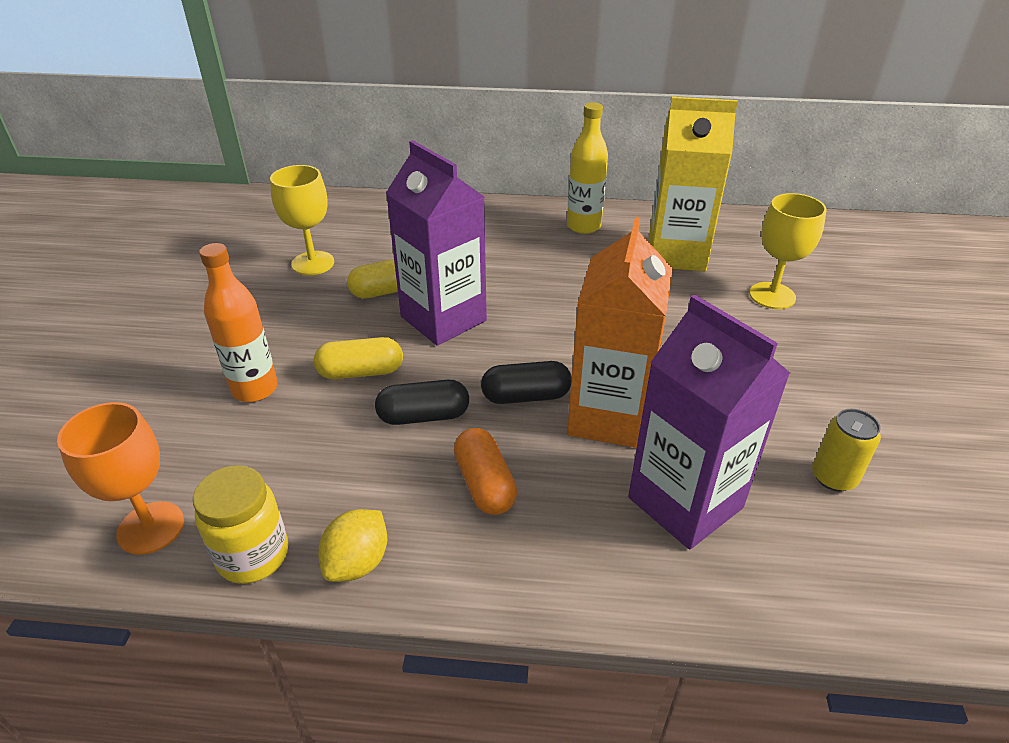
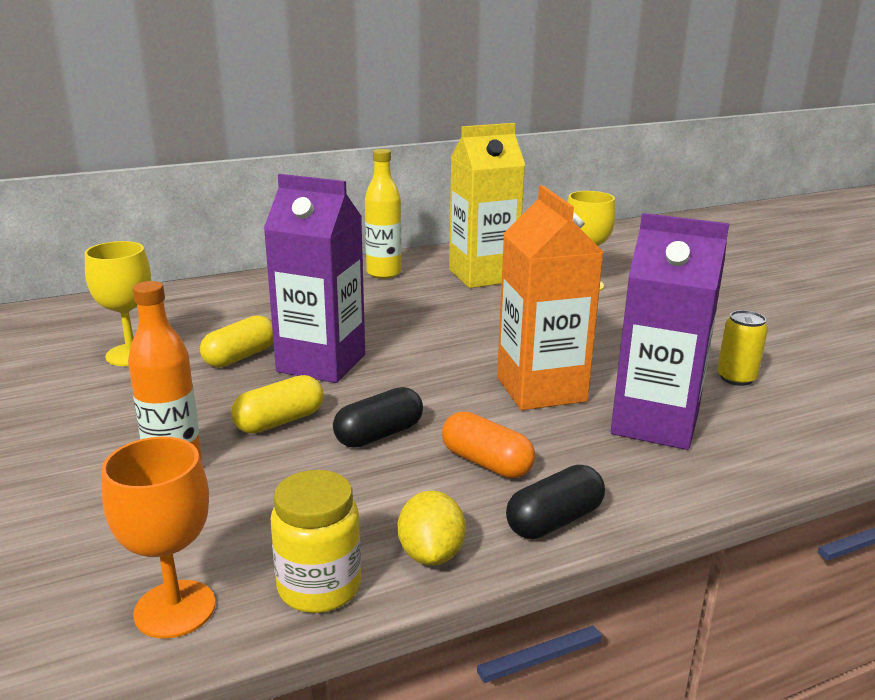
camera: 30 degrees left, 15 degrees down
(526, 396) = (457, 395): black capsule -> black capsule (554, 520)

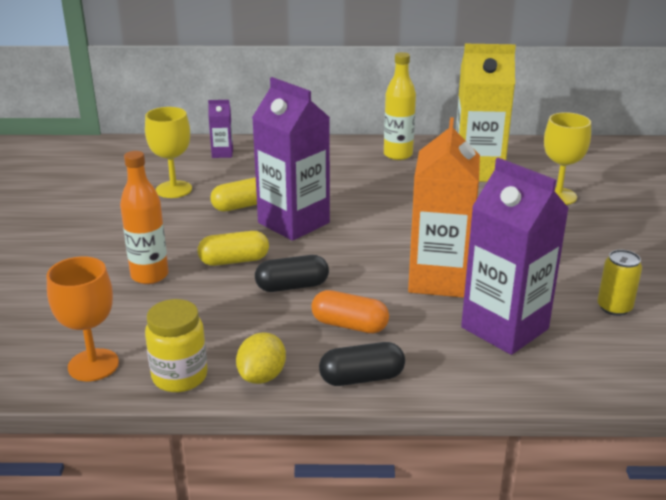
camera: 25 degrees right, 5 degrees up
(168, 304) = (222, 153): none -> purple carton
(486, 463) = (349, 325): orange capsule -> orange capsule turned 45 degrees counterclockwise

